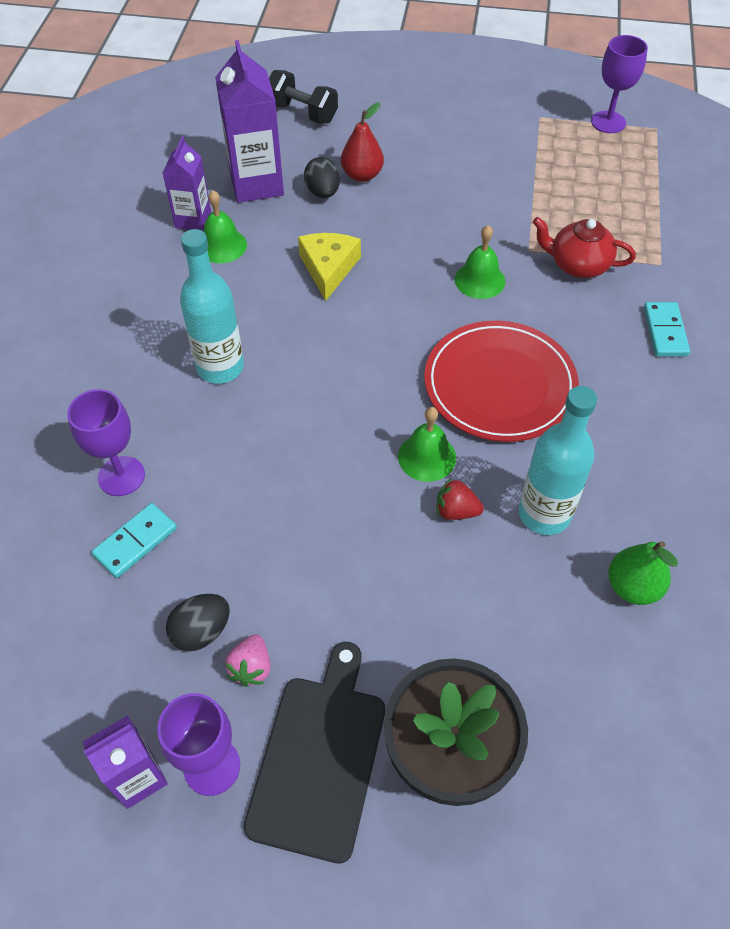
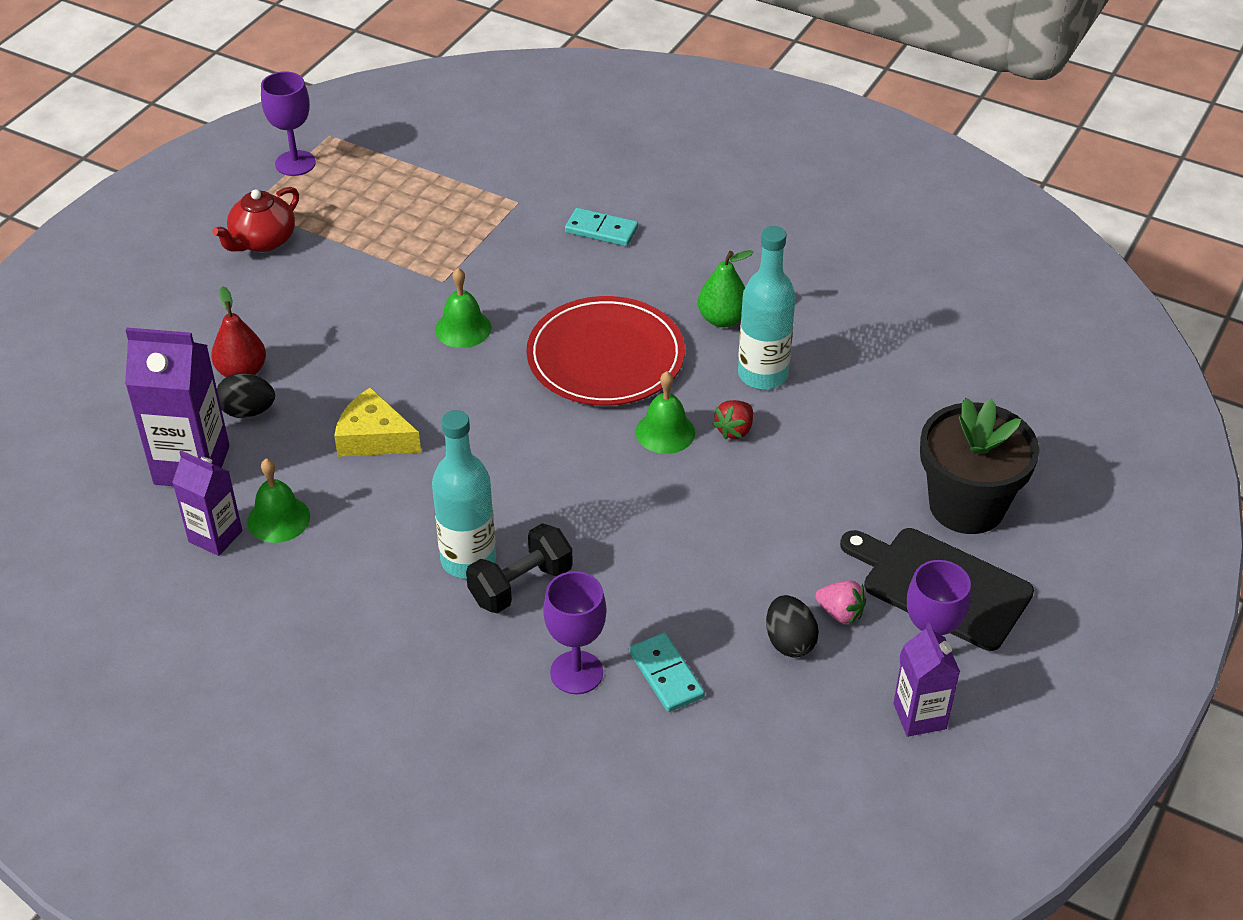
camera: 70 degrees left, 10 degrees down
(302, 113) = (90, 393): black dumbbell -> black dumbbell (521, 585)
(578, 265) = (485, 255): red teapot -> red teapot (262, 241)
(632, 587) = (855, 346): green pear -> green pear (722, 319)

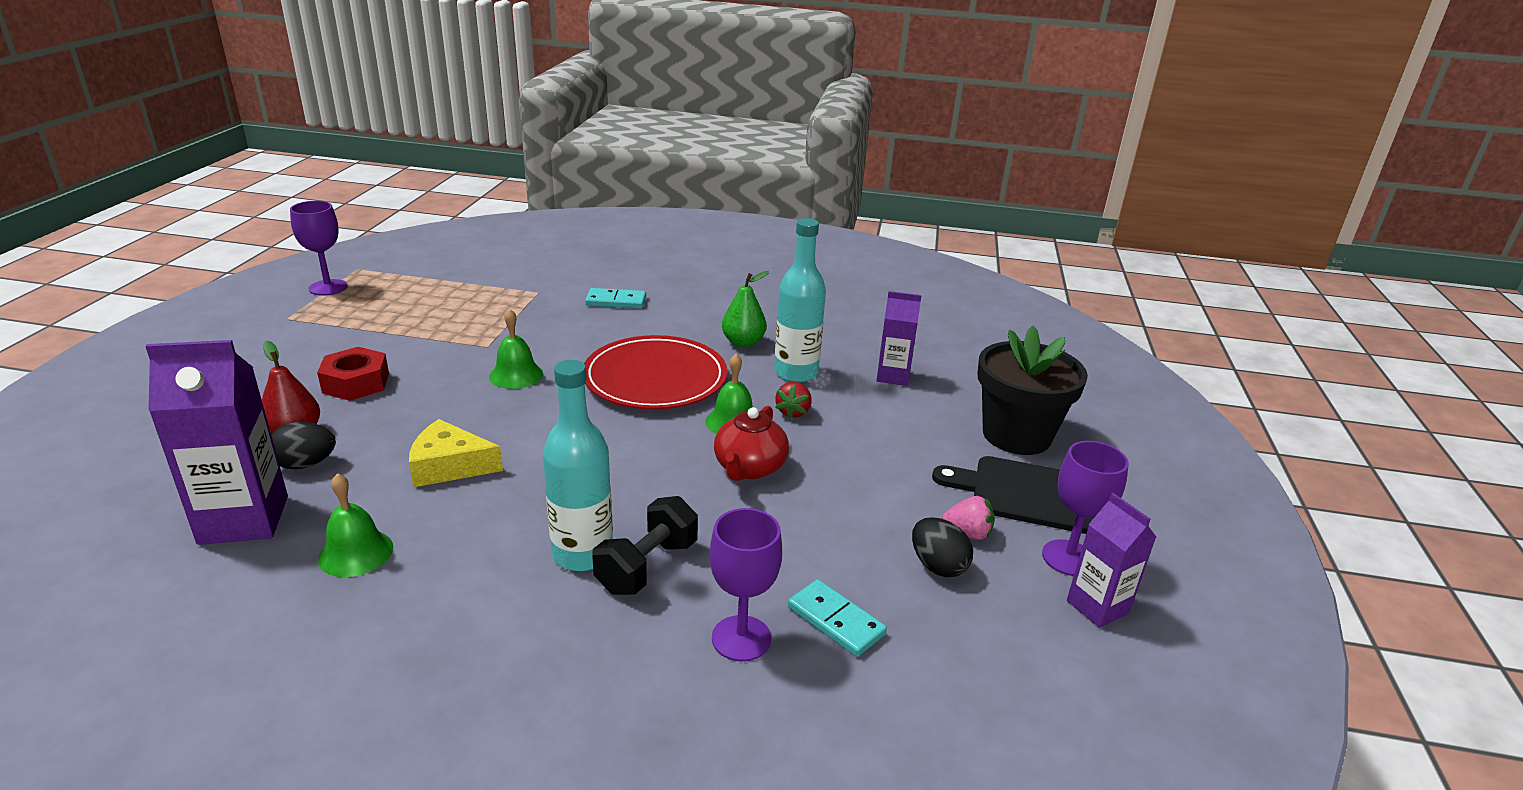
camera: 20 degrees left, 15 degrees down
(215, 536) = (280, 582): purple carton -> purple carton (893, 376)
(262, 241) = (304, 338): red teapot -> red teapot (749, 468)
(305, 314) = (356, 383): none -> red nut

